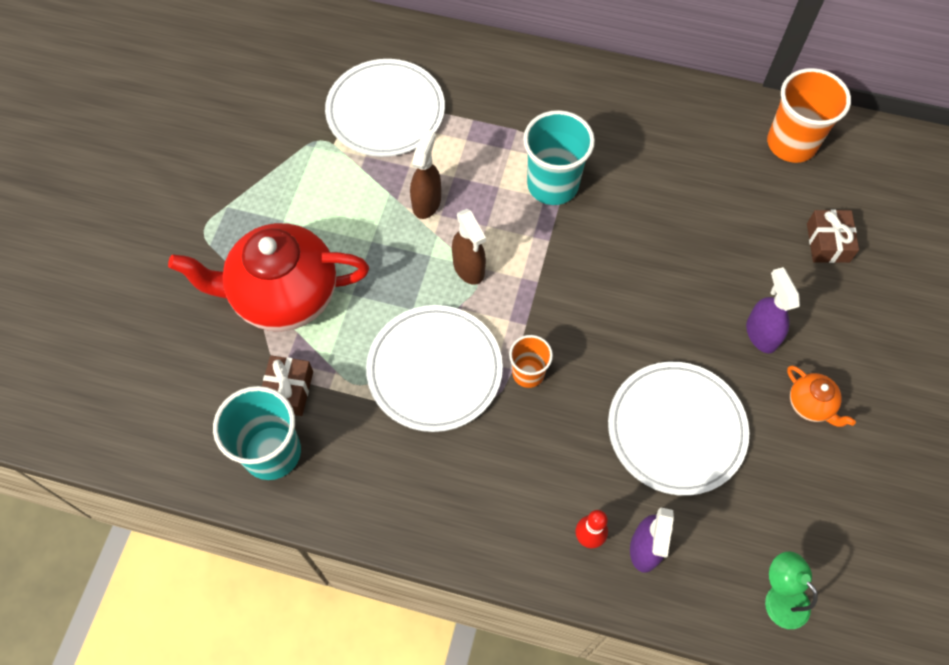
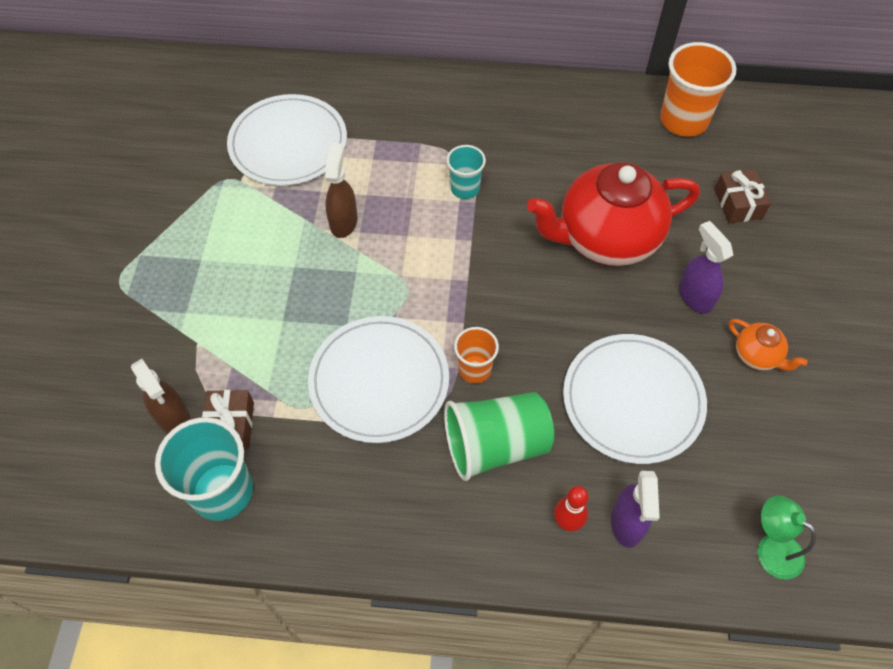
camera: 10 degrees left, 5 degrees down
(283, 296) = (211, 332): red teapot -> red teapot (605, 239)
(469, 268) = (396, 277): brown spray bottle -> brown spray bottle (173, 418)
(534, 451) = (496, 445): none -> green cup
(552, 185) = (465, 188): turquoise cup -> turquoise cup, size x0.57

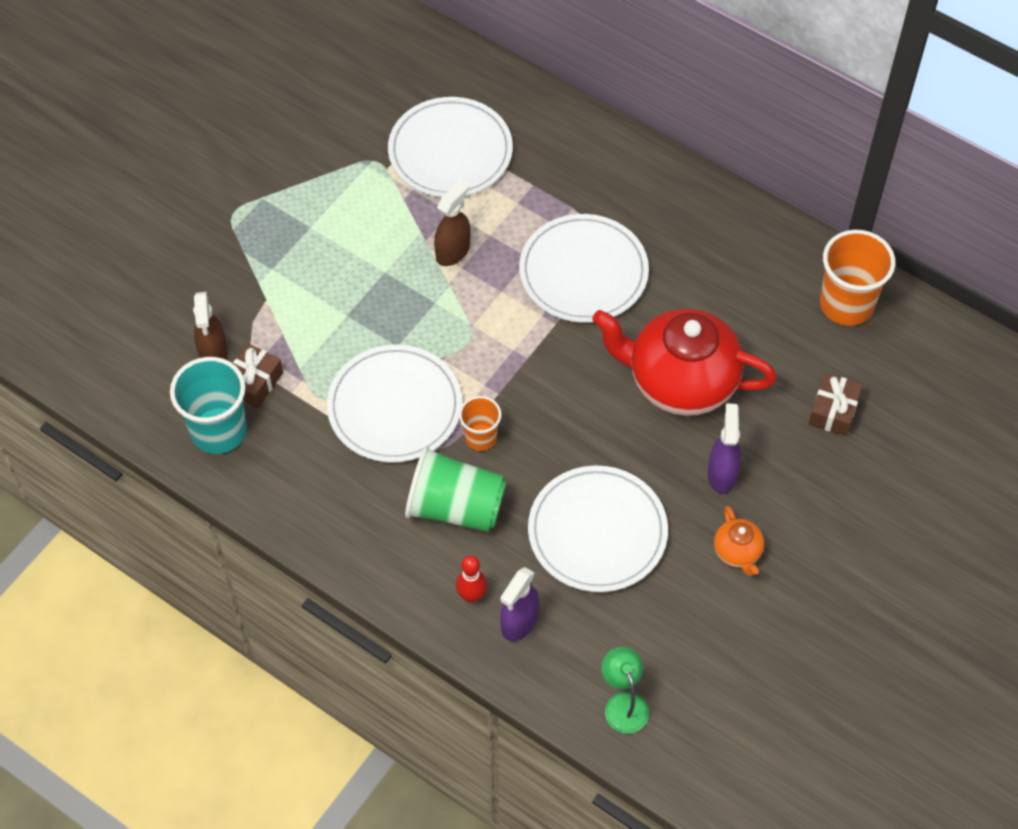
camera: 30 degrees right, 0 degrees up
(465, 188) = (583, 272): turquoise cup -> white plate

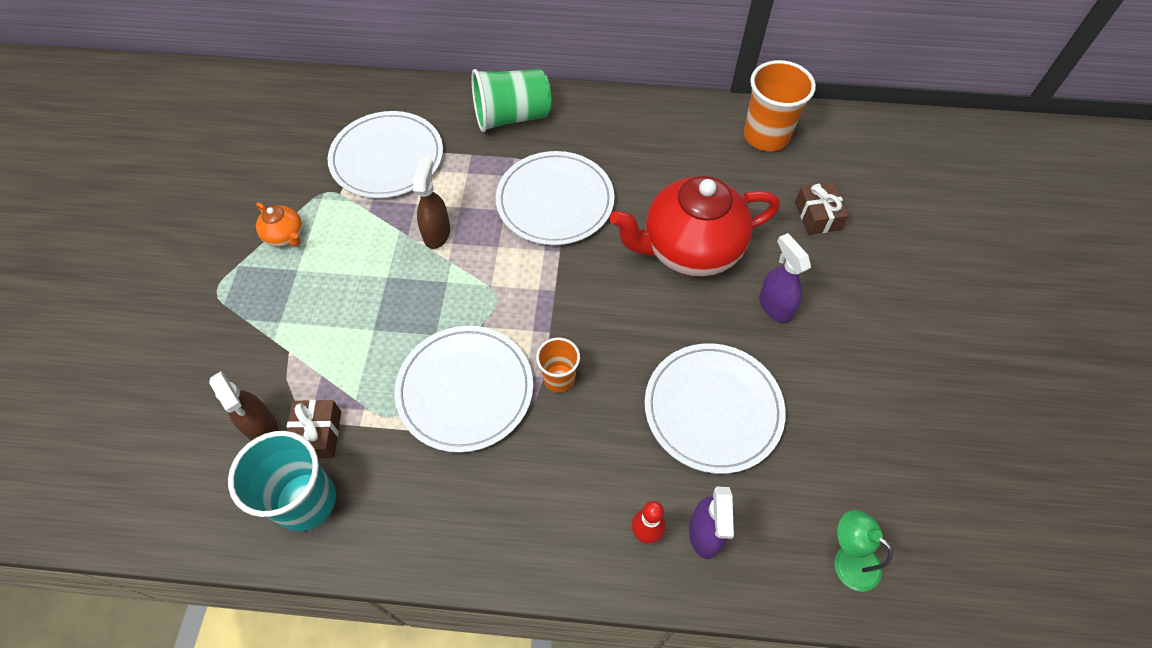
camera: 30 degrees left, 0 degrees up
(455, 507) = (577, 454): green cup -> green cup (512, 117)
(737, 552) = (835, 365): orange teapot -> orange teapot (285, 236)

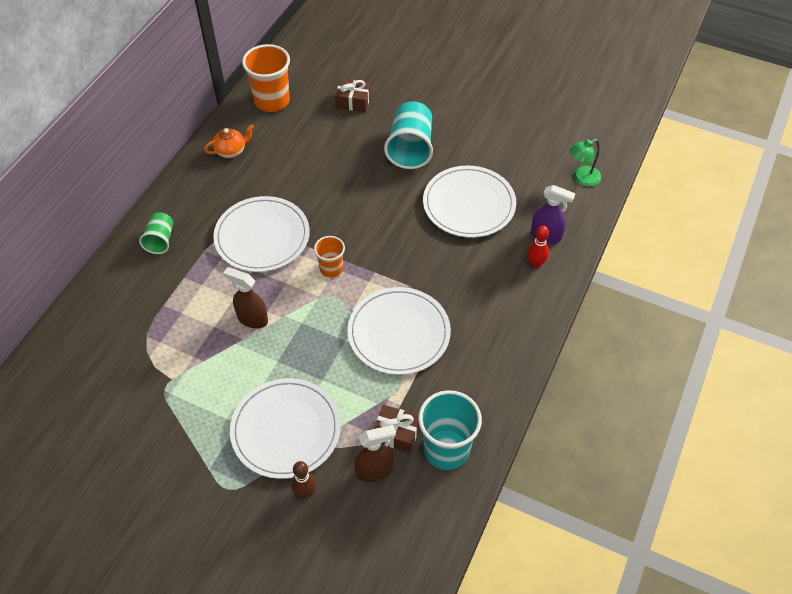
camera: 70 degrees left, 5 degrees down
(221, 364) = (305, 493): none -> brown bowling pin
(285, 236) = (197, 427): orange teapot -> orange teapot (231, 151)
(387, 158) = (152, 336): white plate -> white plate (286, 430)
(512, 117) = (160, 240): green cup -> green cup, size x0.57
(559, 378) = (413, 277): orange cup -> orange cup (331, 269)
(689, 250) = (346, 175): red teapot -> none
(774, 306) = (410, 148): purple spray bottle -> turquoise cup

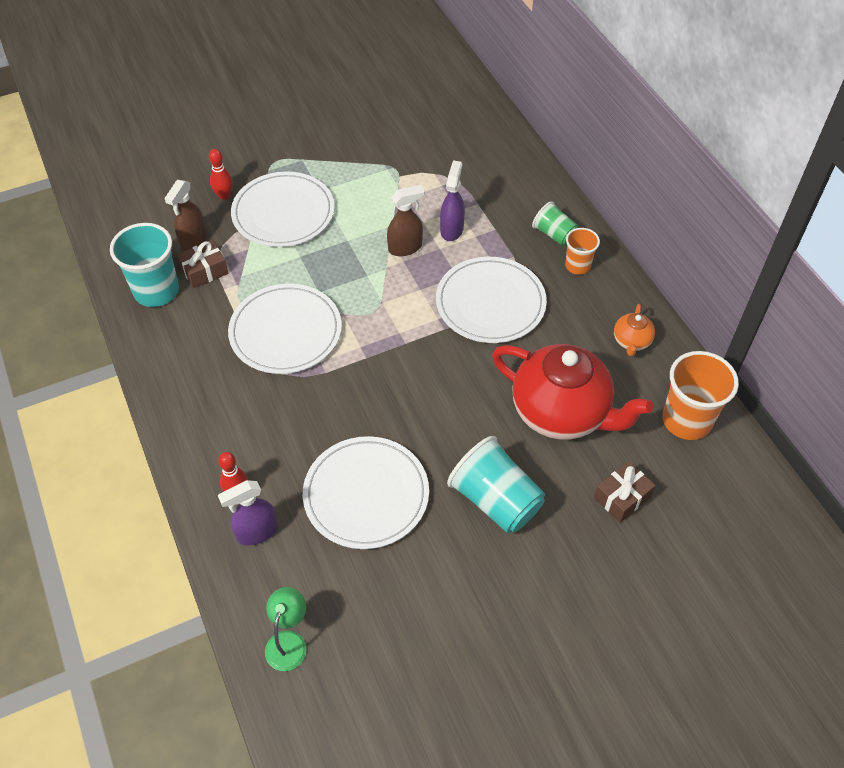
camera: 130 degrees right, 0 degrees up
(207, 303) = (451, 229): none -> purple spray bottle
(305, 493) = (224, 196): brown bowling pin -> red bowling pin
(320, 153) = (561, 413): none -> red teapot
(331, 269) = (402, 329): orange cup -> orange cup (577, 266)

